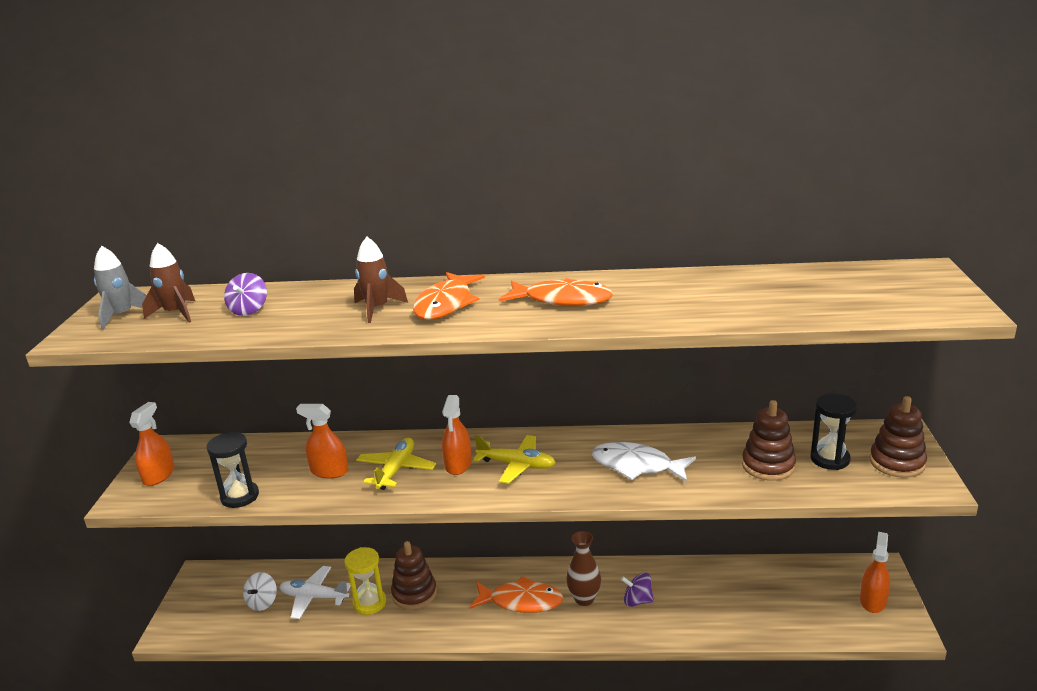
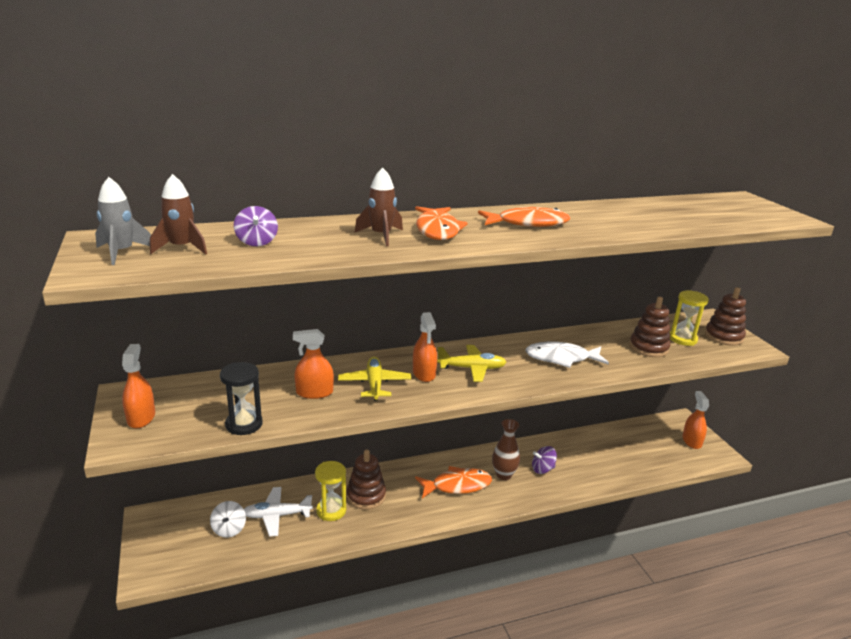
camera: 25 degrees left, 0 degrees up
(830, 459) = (682, 339): black hourglass -> yellow hourglass

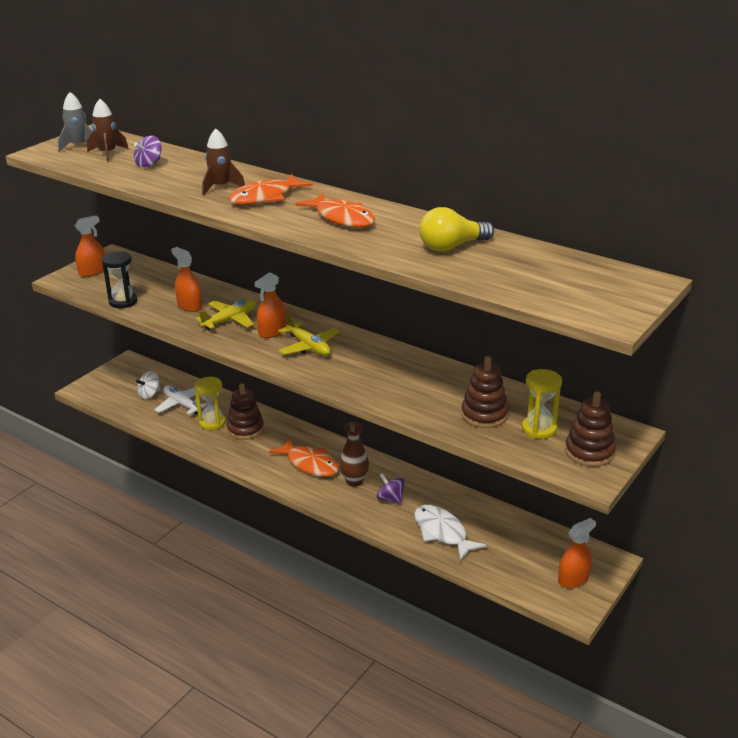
camera: 55 degrees right, 5 degrees up
(561, 358) = (388, 378): white fish -> white fish (442, 532)
(630, 215) = (451, 247): none -> yellow light bulb

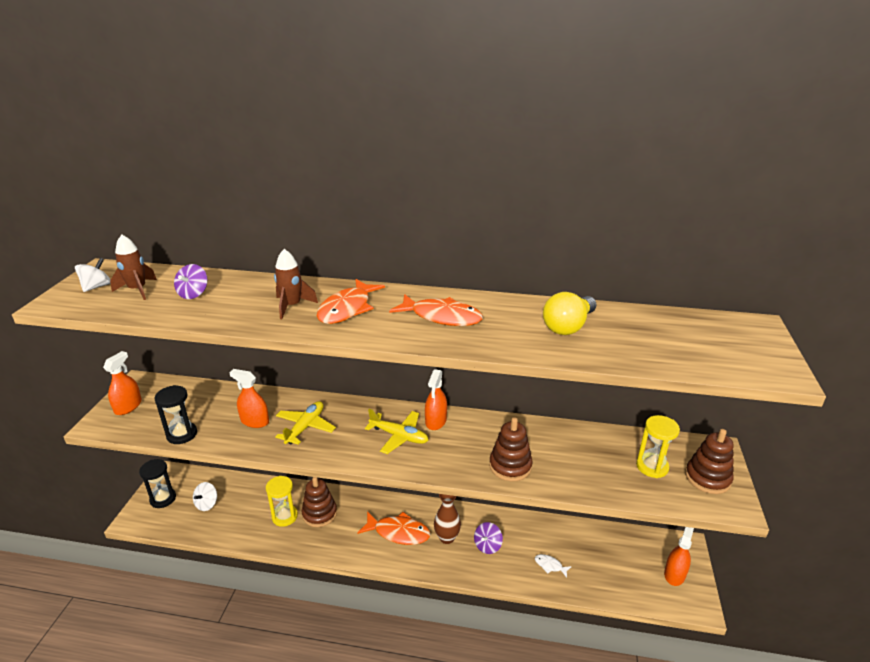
camera: 25 degrees left, 0 degrees up
(78, 146) = (97, 287): grey rocket -> white spinning top
(114, 380) = (163, 499): none -> black hourglass
(182, 404) = (245, 505): white plane -> none
(272, 331) = (354, 429): orange spray bottle -> orange spray bottle (436, 421)
(390, 499) = (487, 545): purple spinning top -> purple spinning top turned 75 degrees counterclockwise
(442, 532) = (550, 565): white fish -> white fish, size x0.48
(484, 415) = (599, 466): brown stacking toy -> brown stacking toy (510, 466)

